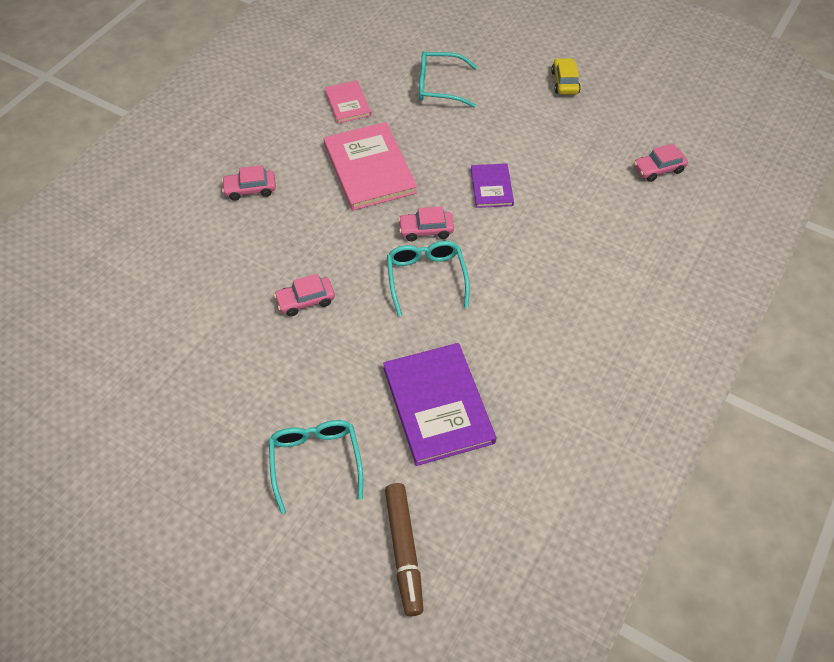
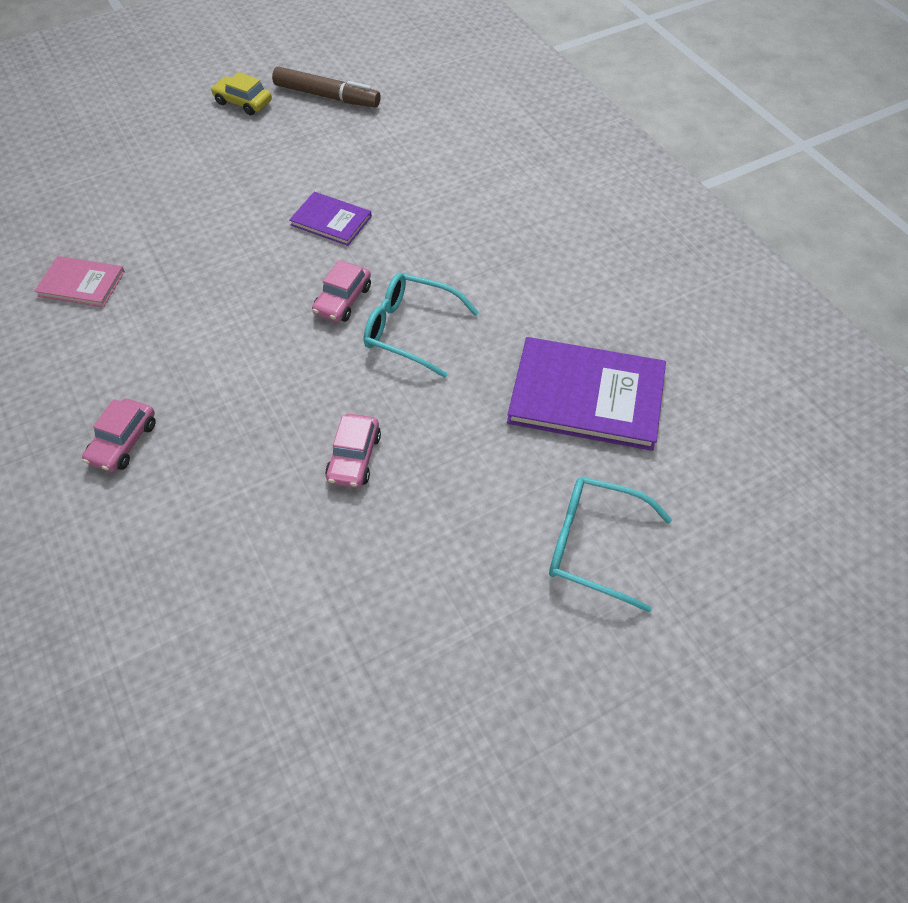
camera: 60 degrees left, 0 degrees up
(369, 168) = (206, 309): pink book -> none
(404, 551) = (753, 509): brown marker -> brown marker (327, 96)
(439, 86) = (143, 195): turquoise glasses -> none
(658, 169) = (417, 98): pink car -> none

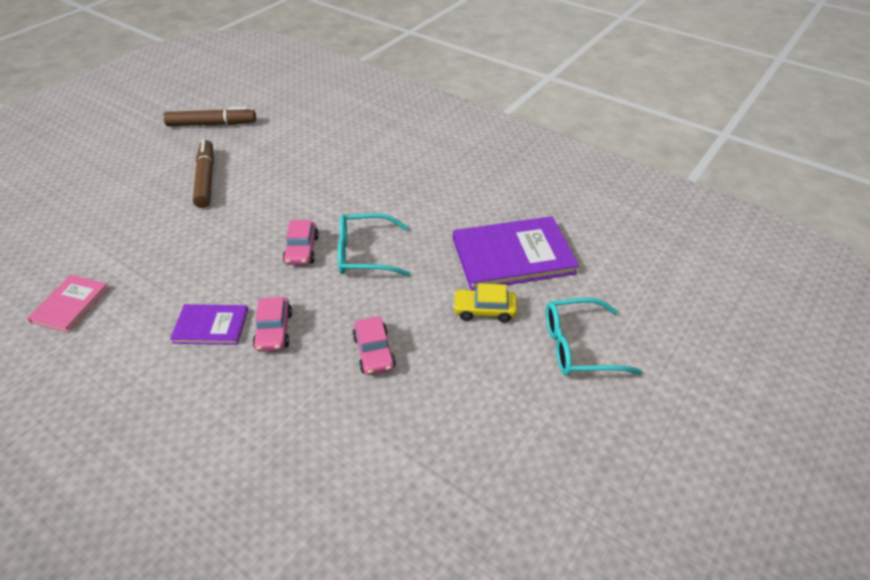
camera: 25 degrees left, 10 degrees down
(81, 284) = (70, 305): pink book -> pink book turned 60 degrees counterclockwise
(123, 442) = (174, 410): pink car -> pink car (274, 330)
(243, 102) = (146, 143): yellow car -> yellow car (484, 310)
(285, 171) = (206, 179): none -> brown marker
(331, 221) = (262, 201): purple book -> purple book (211, 326)

